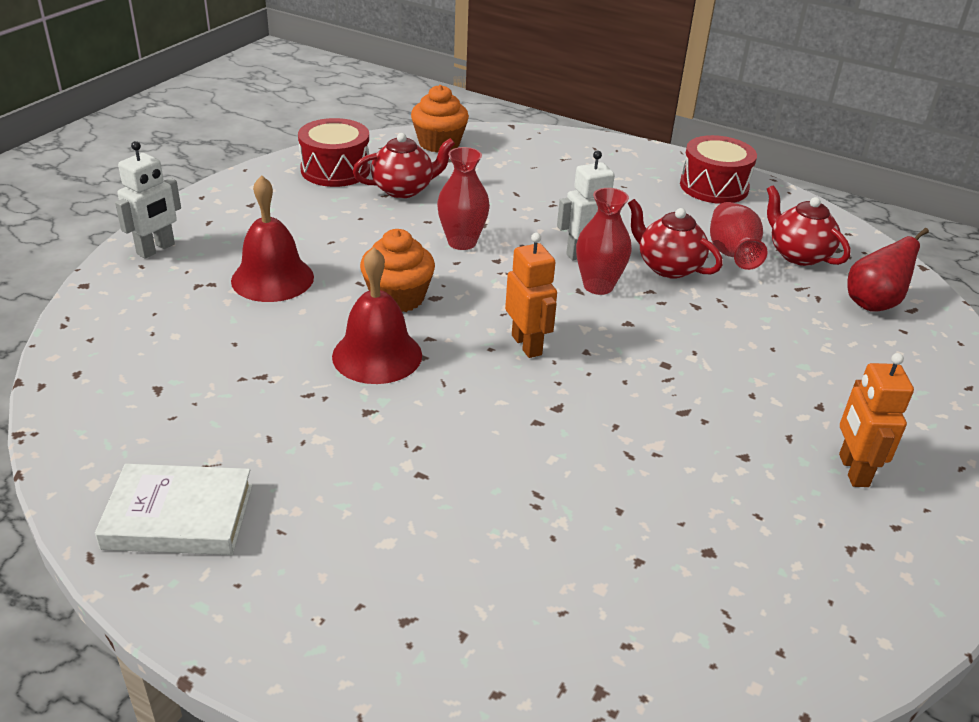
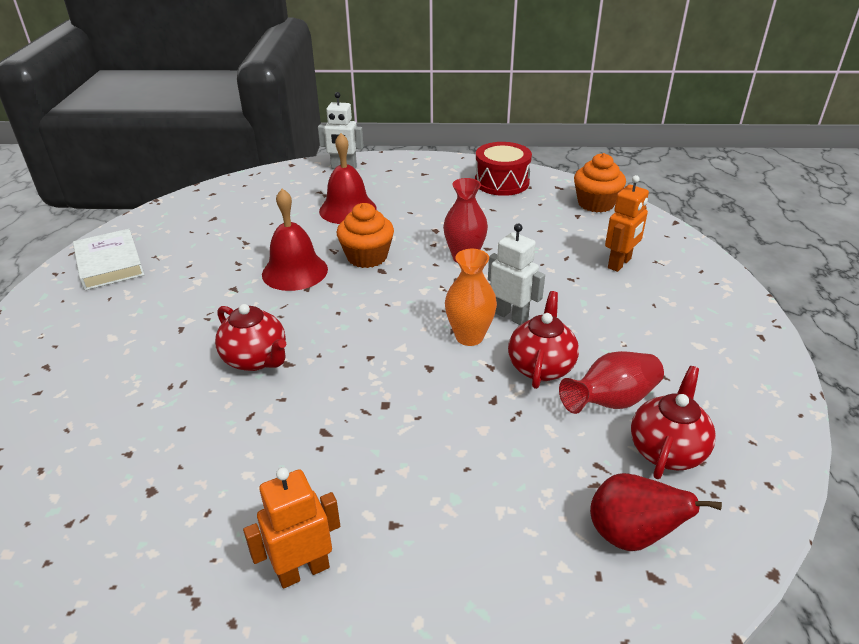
camera: 65 degrees right, 0 degrees up
(404, 189) = (508, 213): red teapot -> red teapot (256, 359)
(527, 345) = (355, 326): orange robot -> orange robot (619, 263)
(598, 286) = (469, 337): red vase -> orange vase
(714, 186) = (732, 358): red drum -> none

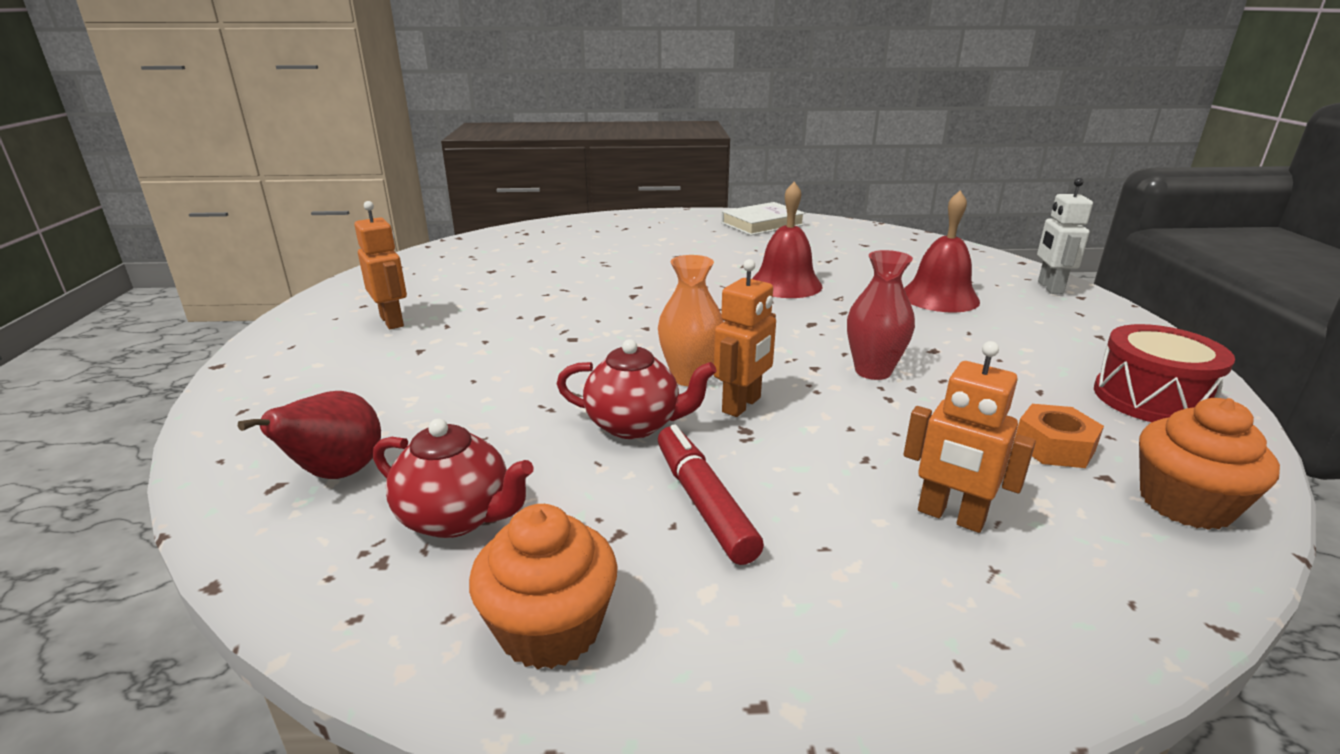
camera: 85 degrees right, 10 degrees down
(256, 359) = (638, 284): red teapot -> none
(367, 257) = (836, 314): orange cupcake -> orange cupcake (550, 628)
(511, 316) = (742, 405): white robot -> orange robot
(552, 221) = (1054, 447): none -> orange nut
(611, 401) = (562, 477): red vase -> none
(625, 341) = (704, 502): none -> red marker

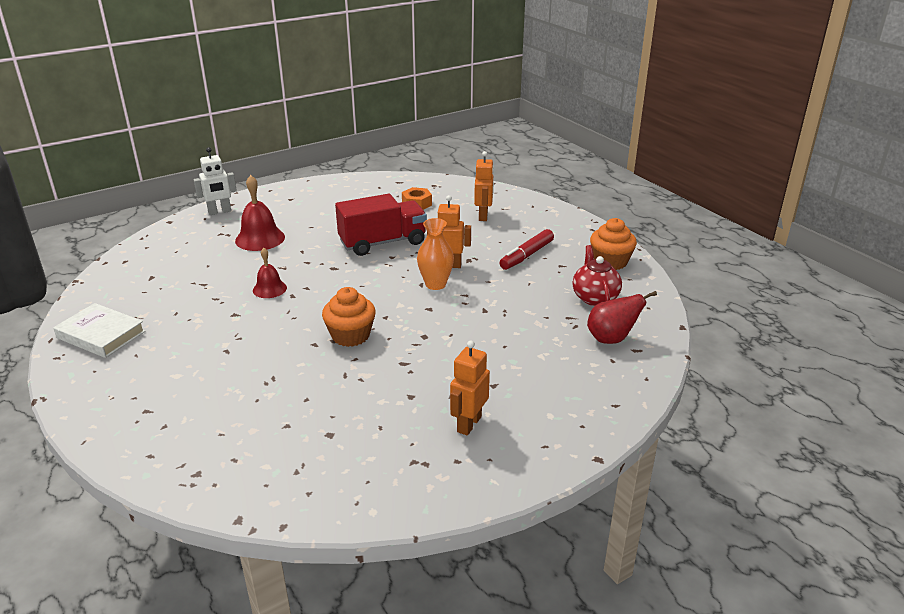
camera: 120 degrees left, 5 degrees up
(635, 425) = (493, 284): red teapot -> none
(785, 284) = (269, 289): red bell -> red bell, size x0.62
(873, 371) = (382, 243): red vase -> red truck
(1151, 399) = (356, 189): red drum -> none
(1185, 503) = (434, 185): orange cupcake -> orange cupcake (350, 336)

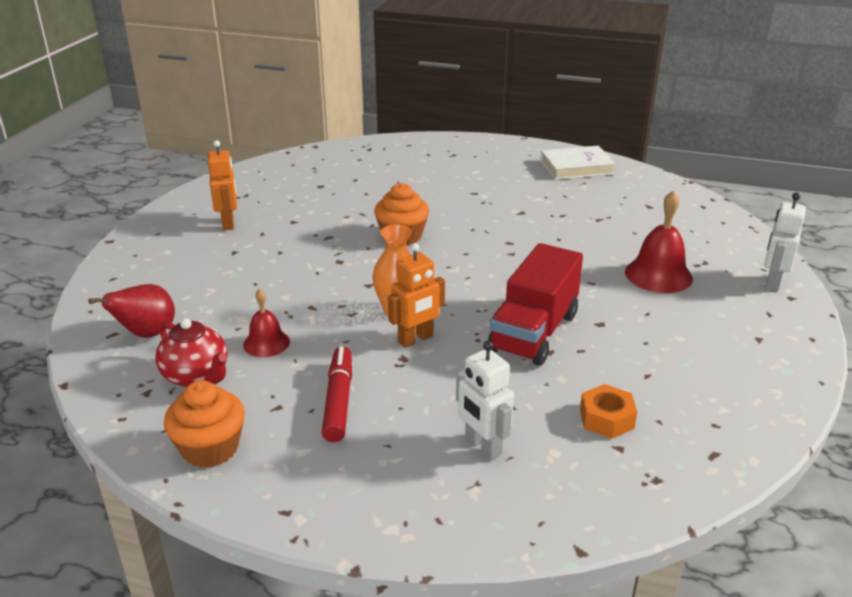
camera: 140 degrees right, 0 degrees up
(269, 289) = (538, 238): red bell -> red bell (266, 343)
(483, 216) = (482, 446): orange robot -> white robot

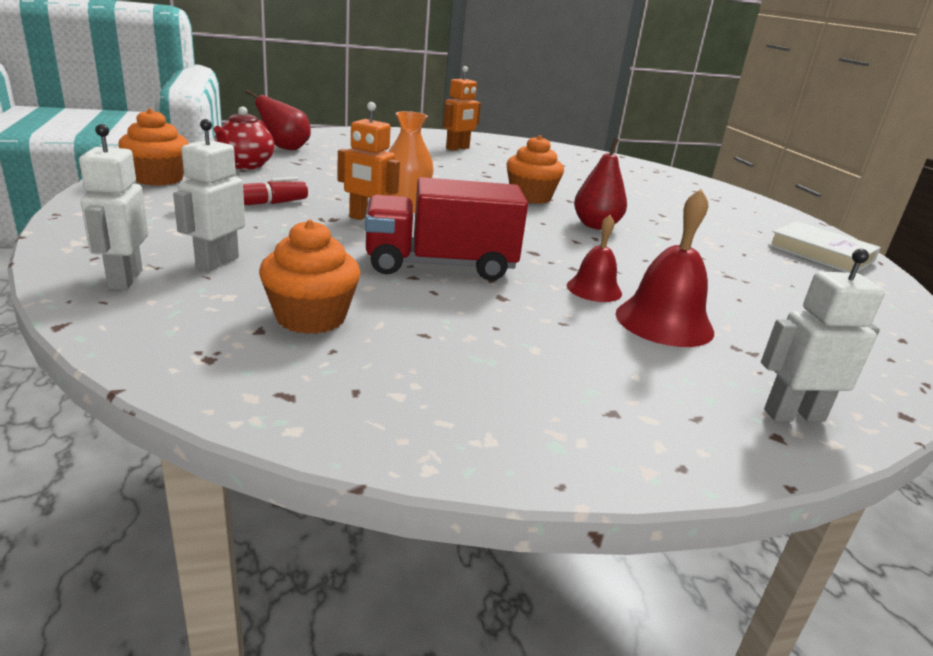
camera: 55 degrees right, 5 degrees down
(266, 343) = (307, 176): red bell -> red bell (594, 289)
(484, 232) = (596, 226): none -> red pear
(500, 505) = (125, 279): none -> white robot
(606, 419) = (311, 317): orange nut -> orange cupcake

